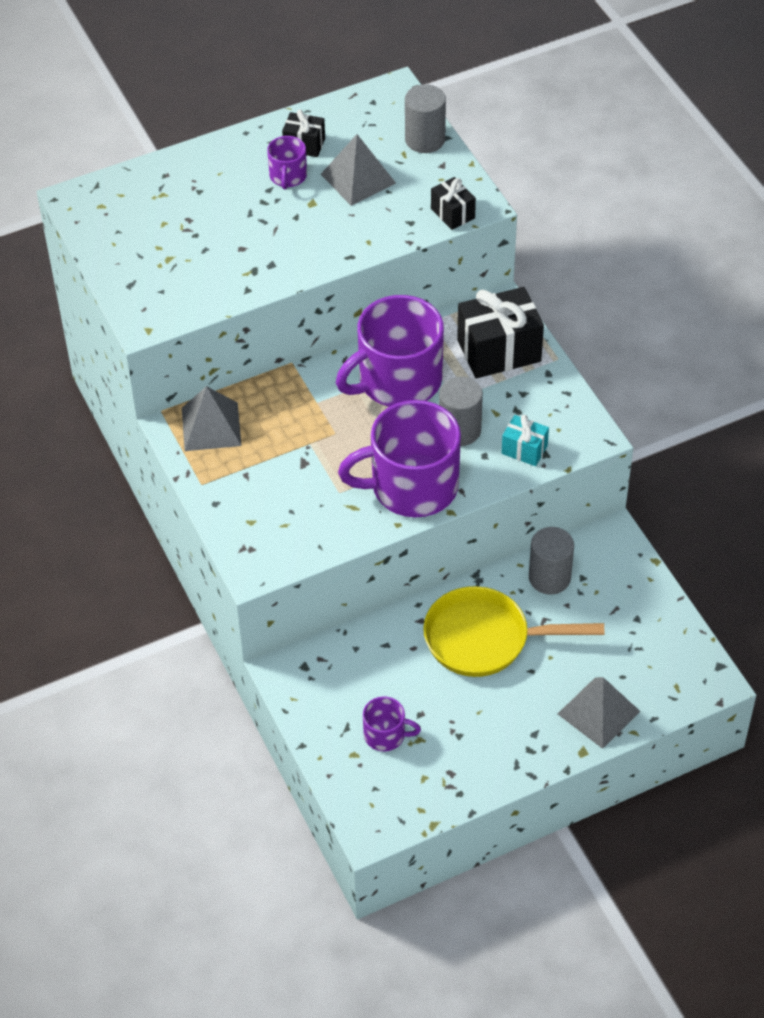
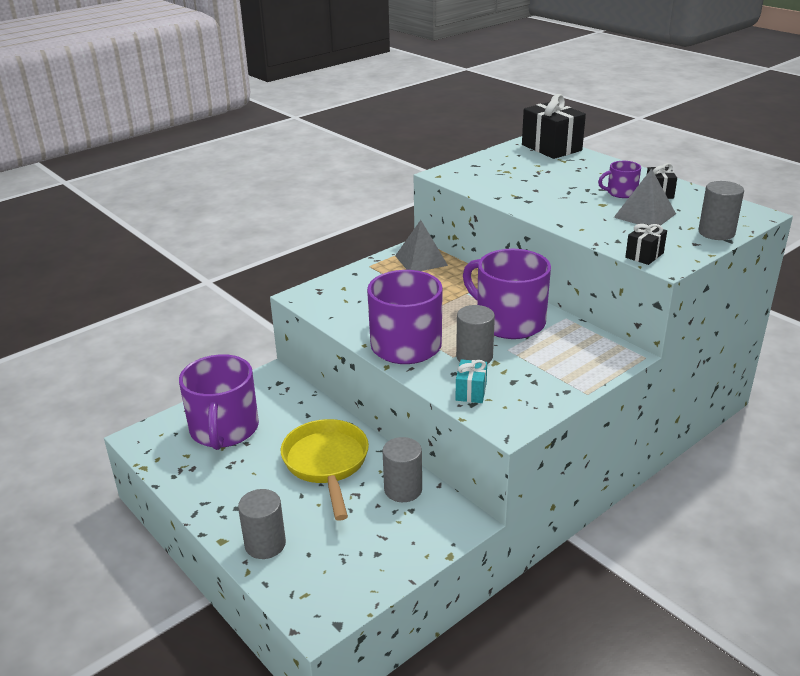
camera: 75 degrees right, 20 degrees down
(385, 735) = (224, 429): purple mug -> purple mug, size x2.16
(499, 351) = (573, 362): black gift -> black gift (551, 147)
(599, 712) = (265, 544): grey pyramid -> grey cylinder

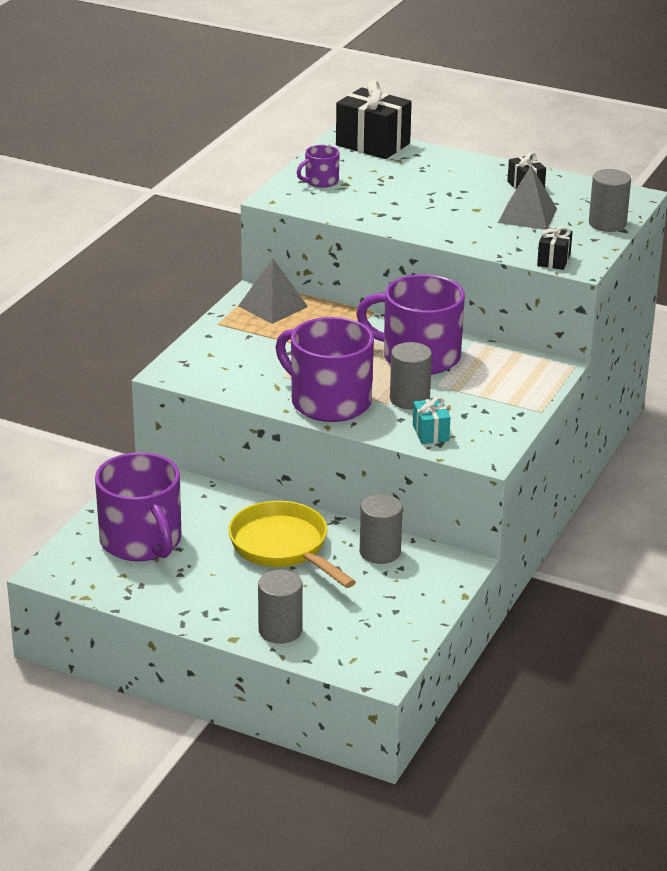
camera: 25 degrees left, 0 degrees up
(621, 193) = (486, 192): purple mug -> purple mug (321, 181)

